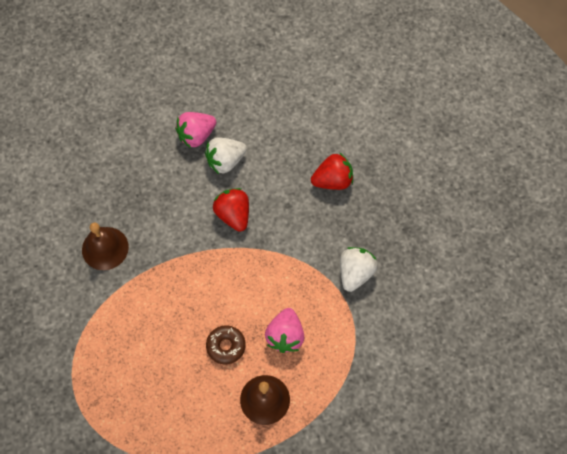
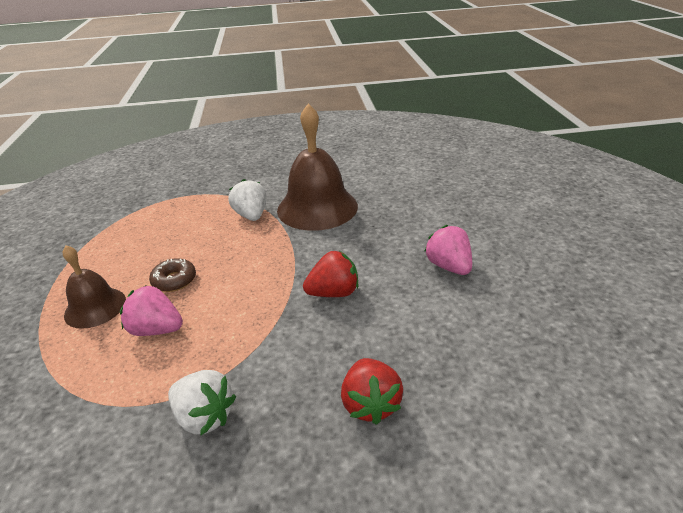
camera: 100 degrees right, 30 degrees down
(105, 248) = (317, 207): brown bell -> brown bell, size x1.76
(225, 161) = (411, 289): white strawberry -> white strawberry (251, 215)

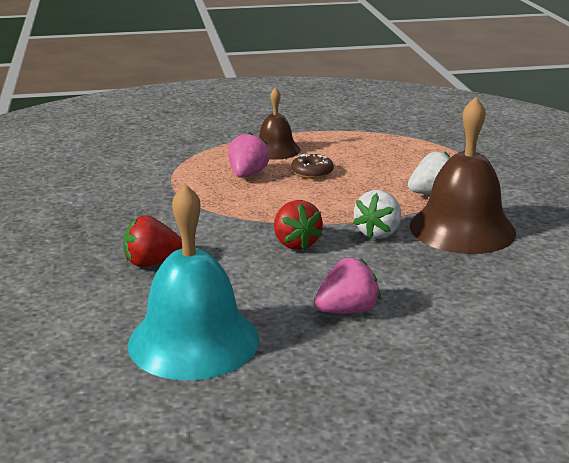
camera: 85 degrees right, 10 degrees down
(204, 416) = (155, 202): white strawberry -> white strawberry (378, 233)
(520, 356) = (193, 341): none -> turquoise bell

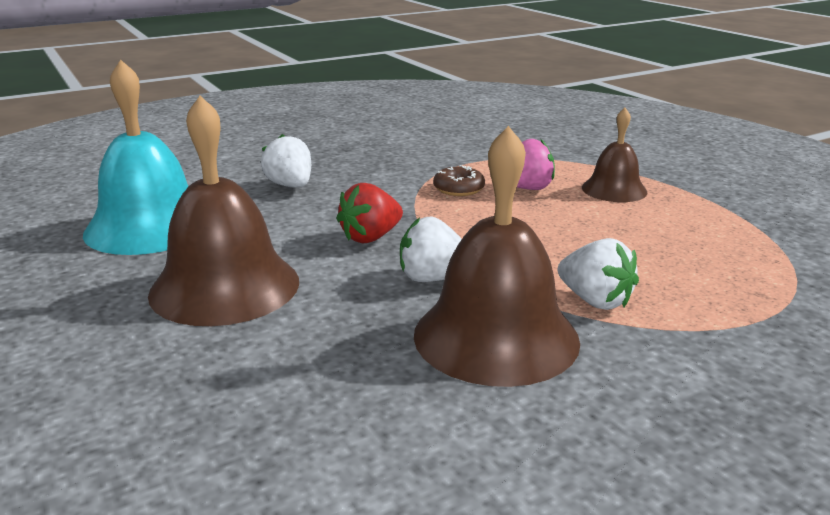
camera: 70 degrees right, 0 degrees up
(152, 263) = (290, 186): red strawberry -> white strawberry
(312, 172) = (572, 217): brown donut -> brown donut (458, 189)
(347, 310) = (225, 286): pink strawberry -> brown bell

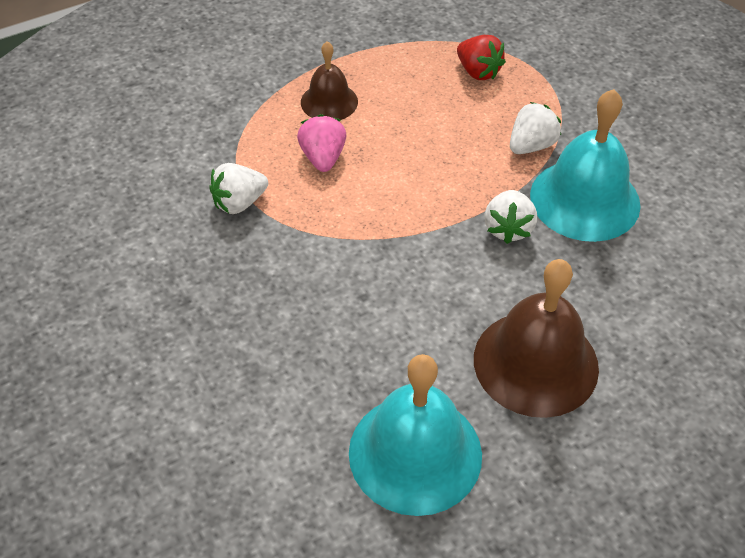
camera: 90 degrees left, 25 degrees up
(290, 186) = (305, 342): white strawberry -> white strawberry (239, 203)
(370, 237) = (435, 269): red strawberry -> red strawberry (478, 72)
(458, 189) = (322, 205): brown donut -> none
(496, 336) = (585, 199): brown bell -> turquoise bell

